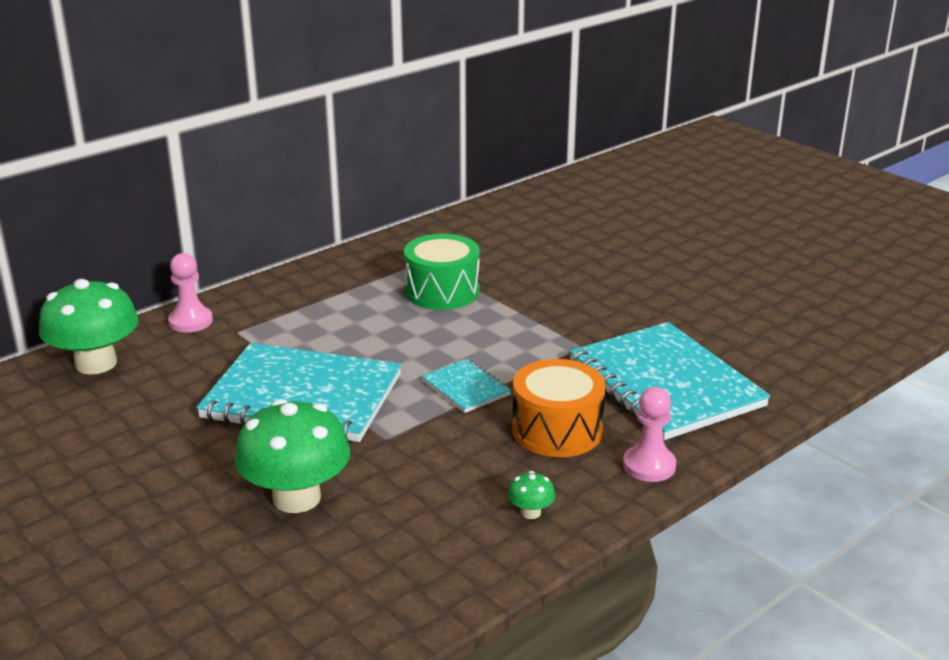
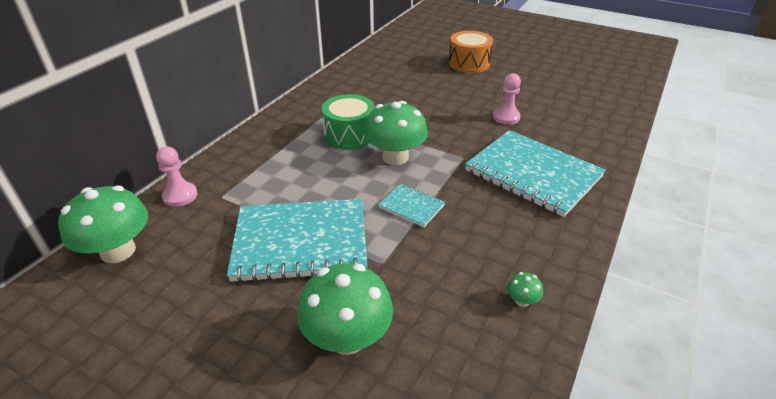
camera: 20 degrees left, 10 degrees up
(485, 328) = (395, 157): none -> green mushroom
(557, 430) = (492, 226): orange drum -> orange drum (469, 63)
(649, 466) = (568, 239): pink pawn -> pink pawn (506, 117)

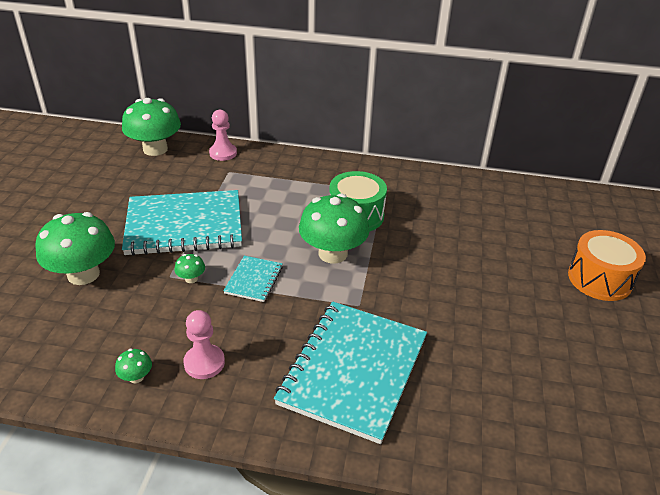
camera: 70 degrees right, 0 degrees up
(301, 242) = (184, 225): turquoise notebook -> turquoise notebook turned 75 degrees counterclockwise
(393, 247) = (191, 279): none -> green mushroom
(506, 117) = (475, 333): pink pawn -> pink pawn (204, 363)

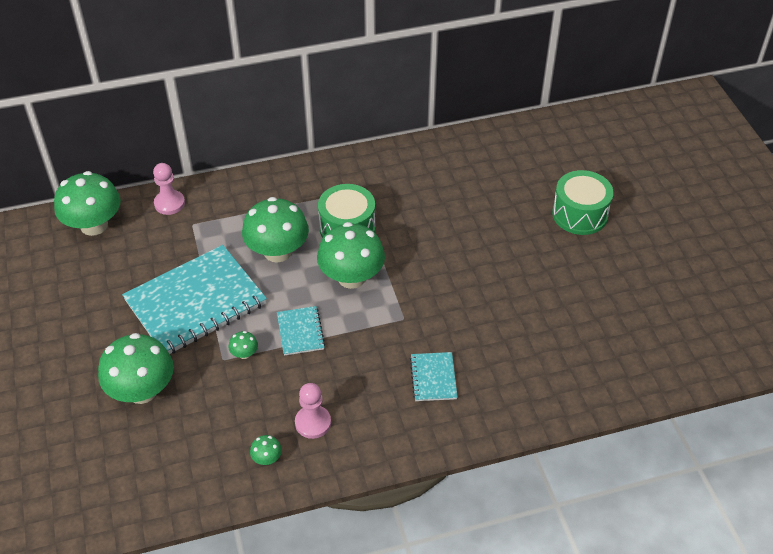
camera: 25 degrees left, 10 degrees up
(282, 212) = (277, 251): none -> green mushroom
(353, 370) = (433, 378): turquoise notebook -> turquoise notebook, size x0.45
(599, 279) = (579, 214): orange drum -> green drum

